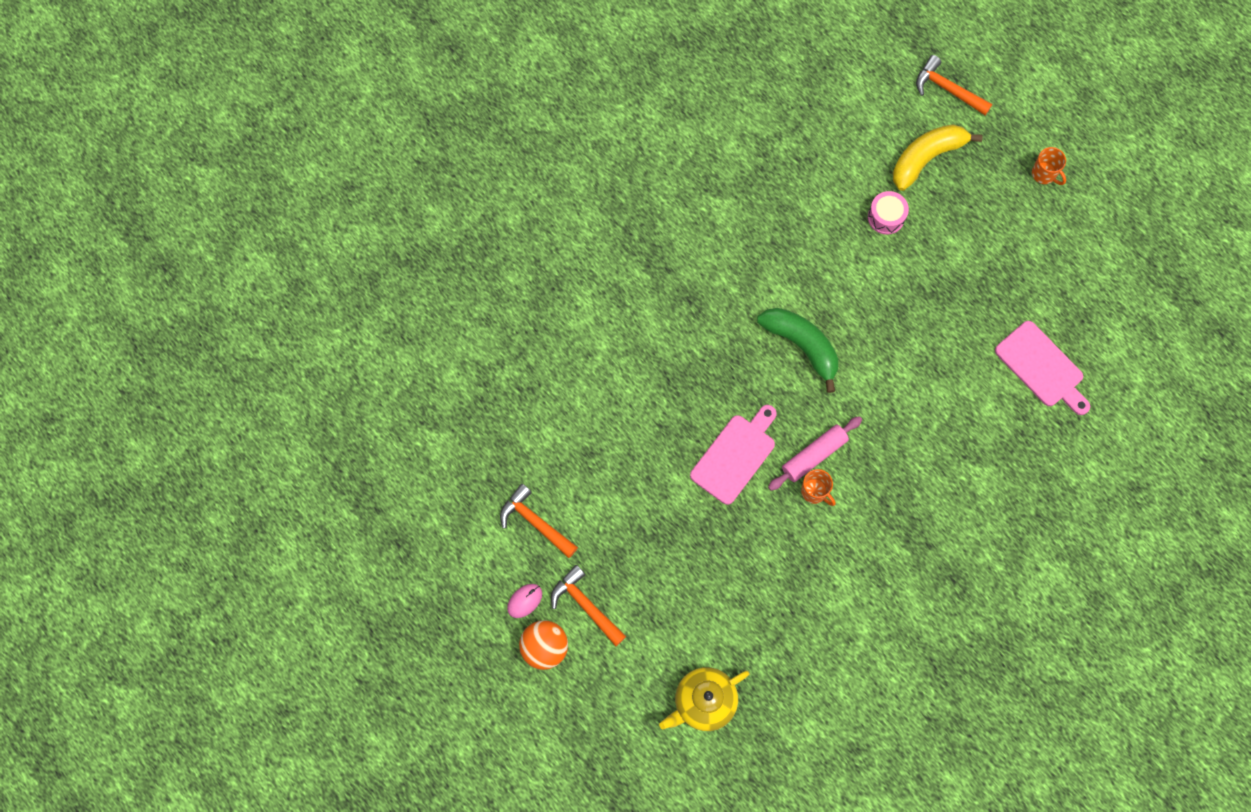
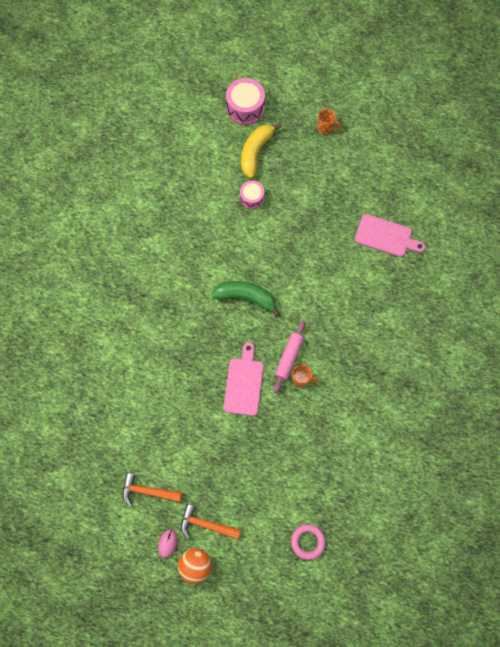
camera: 30 degrees left, 0 degrees up
(703, 702) = (308, 541): yellow teapot -> pink ring
(947, 89) = (245, 108): orange hammer -> pink drum

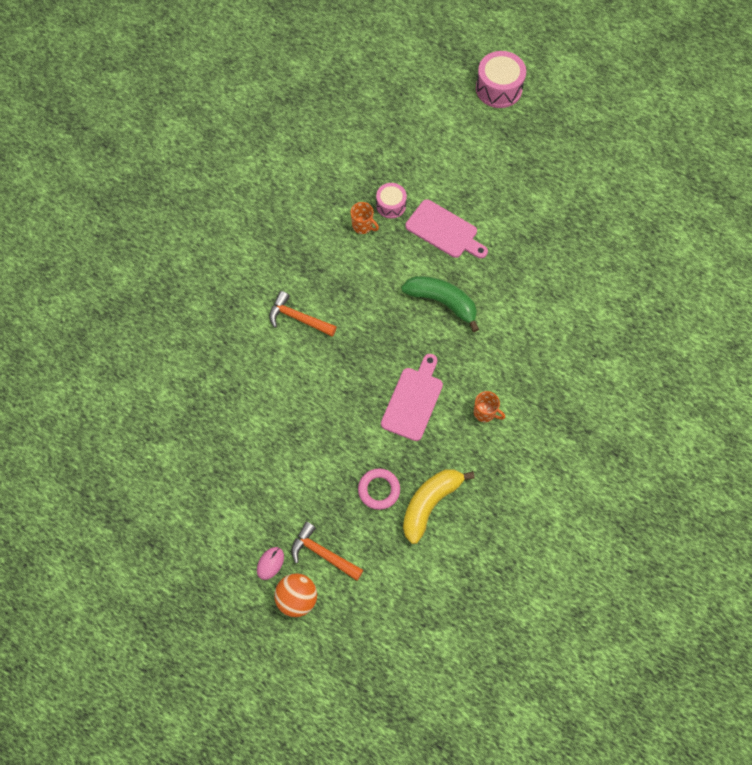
camera: 15 degrees right, 5 degrees down
(147, 491) = (263, 496): orange hammer -> orange hammer (298, 318)
(252, 198) = (480, 191): pink drum -> pink drum (391, 205)
(255, 152) = (498, 141): yellow banana -> yellow banana (430, 504)
(289, 358) = (476, 384): pink rolling pin -> none
(308, 541) = (442, 608): pink ring -> pink ring (379, 490)
(325, 128) = (590, 132): orange mug -> orange mug (363, 226)
(386, 237) = (633, 273): pink cutting board -> pink cutting board (444, 231)

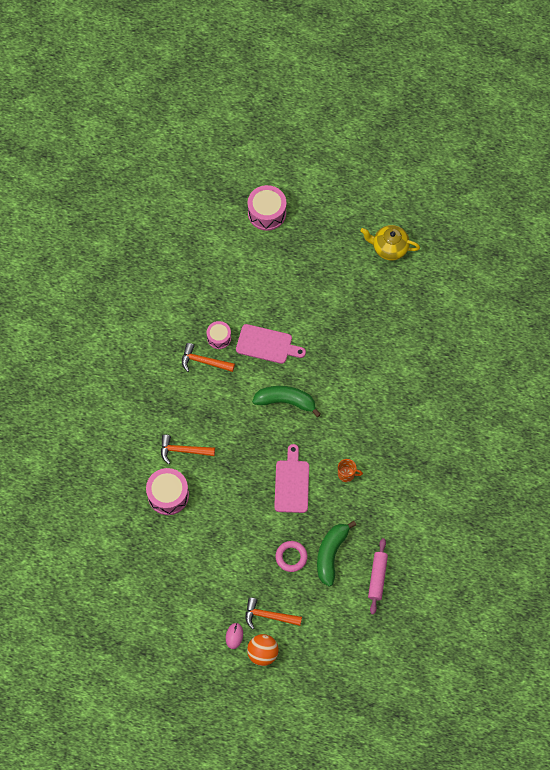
camera: 20 degrees left, 0 degrees up
(259, 364) = (168, 495): none -> pink drum
(363, 226) = (204, 361): orange mug -> orange hammer
(430, 504) = (331, 554): yellow banana -> green banana
(478, 554) = (377, 577): none -> pink rolling pin
(630, 169) = (389, 248): none -> yellow teapot

